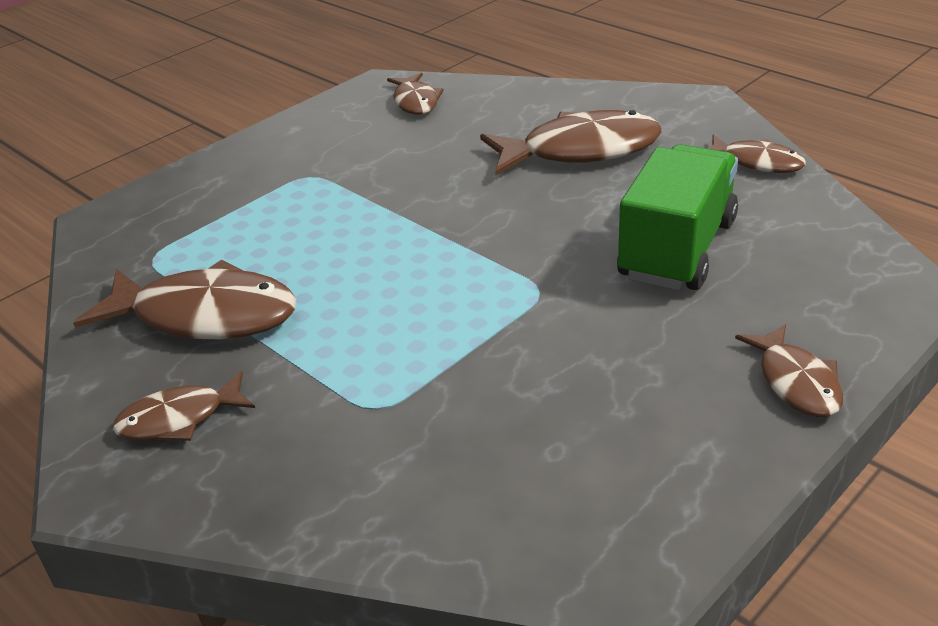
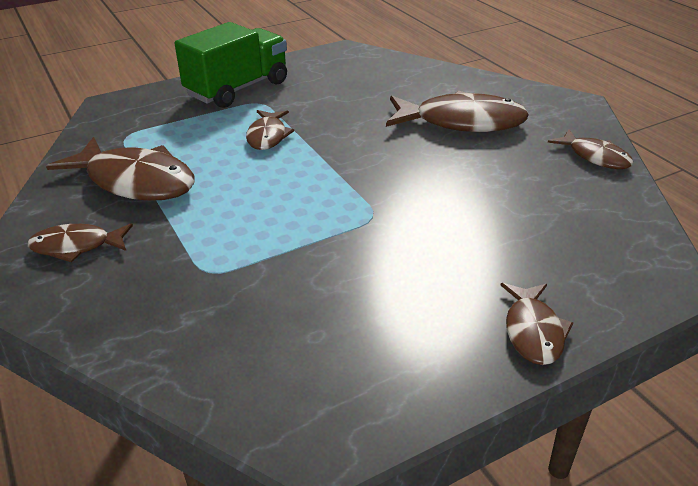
camera: 15 degrees right, 0 degrees up
(415, 102) = (362, 66): brown fish -> brown fish (268, 136)
(677, 249) = (494, 208): green truck -> green truck (237, 89)

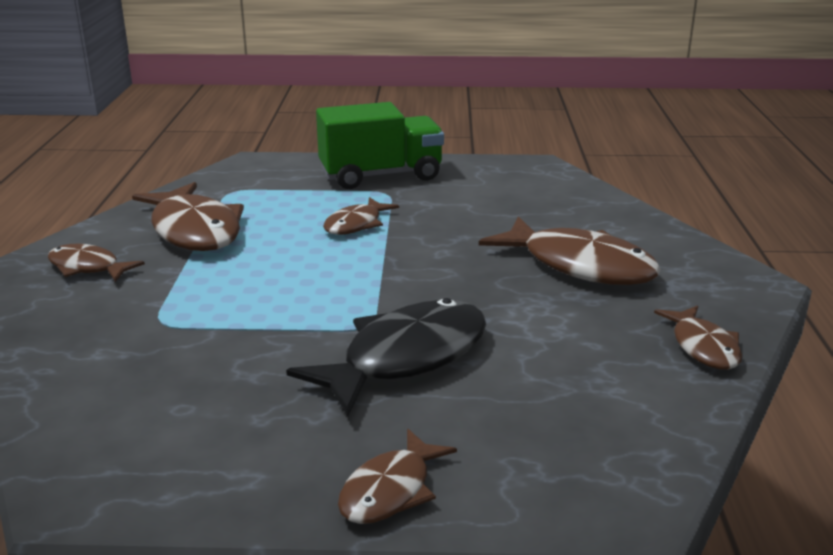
camera: 30 degrees right, 10 degrees down
(430, 231) = (405, 358): none -> black fish

